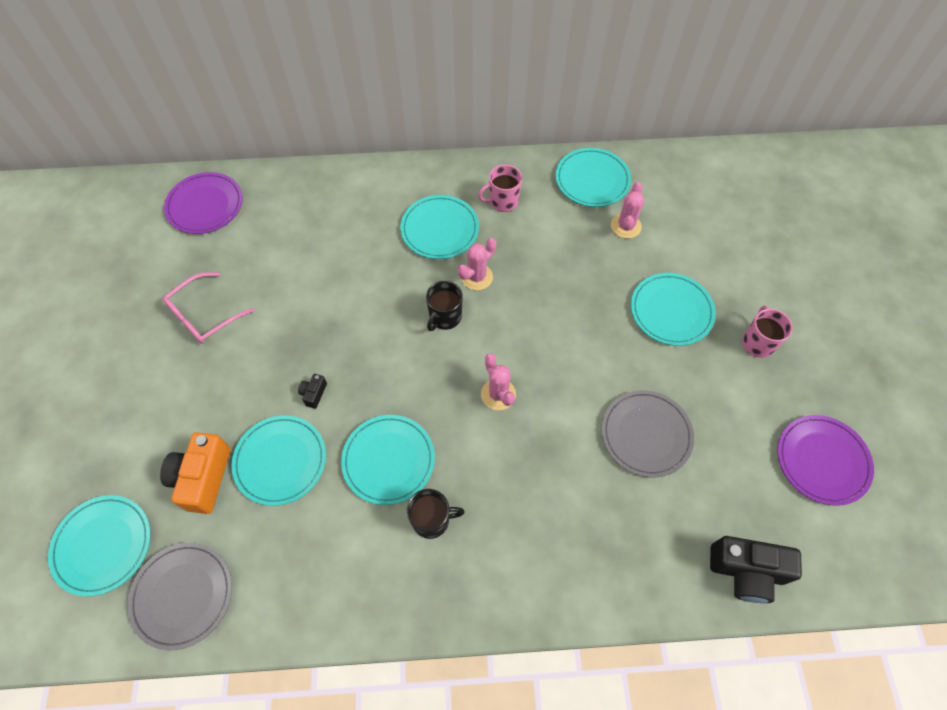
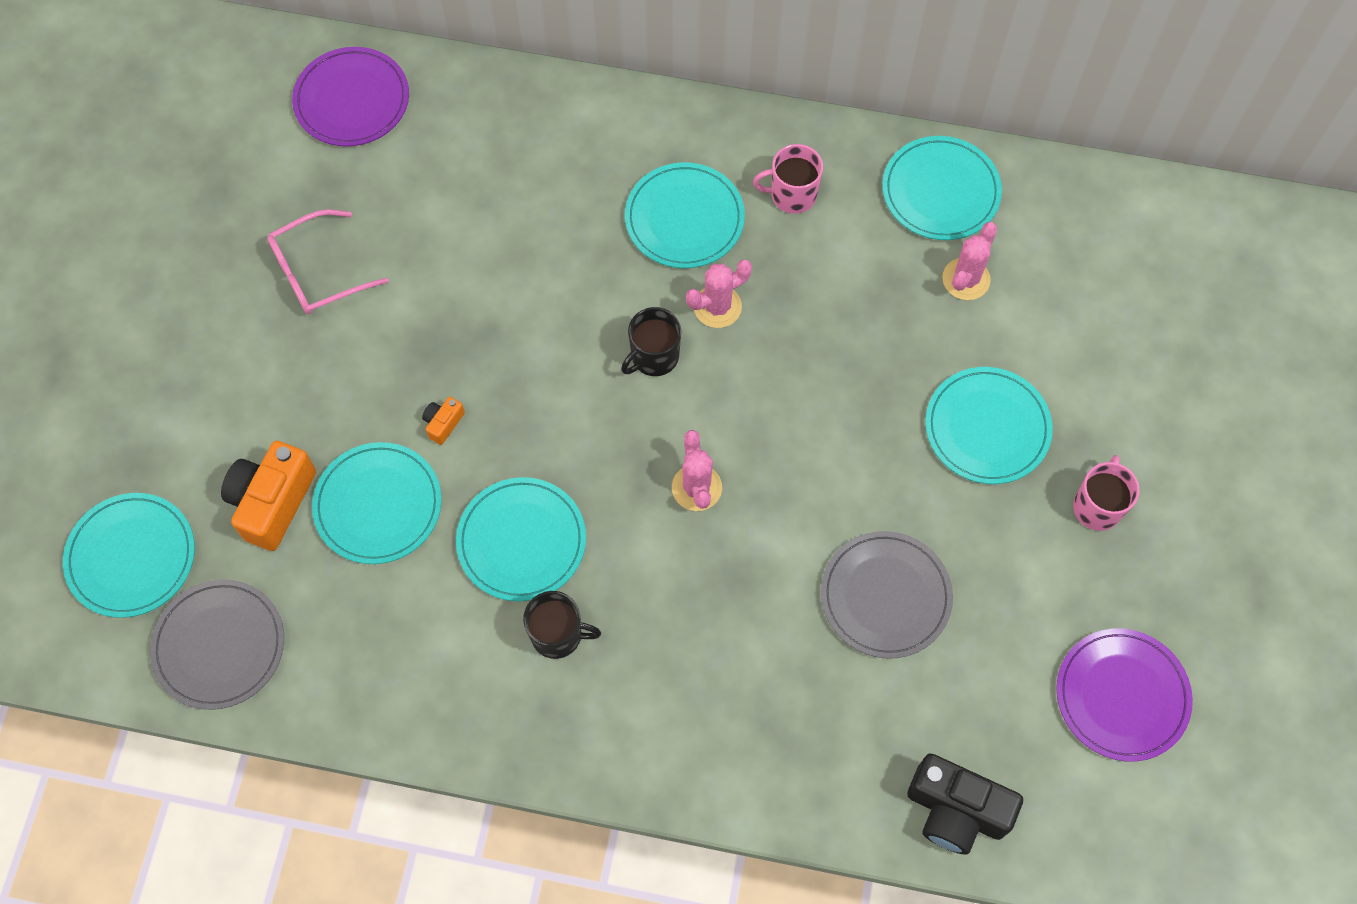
camera: 15 degrees right, 5 degrees up
(314, 394) = (443, 423): black camera -> orange camera

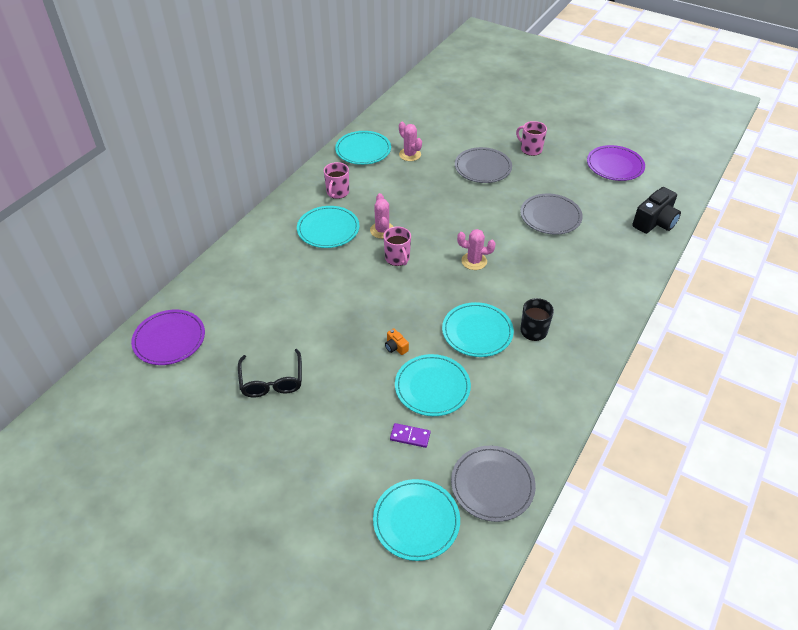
camera: 70 degrees left, 20 degrees down
(273, 502) = (410, 436): orange camera -> purple domino
(318, 272) = (272, 381): pink glasses -> black glasses
(654, 356) = (397, 258): black mug -> pink mug
(987, 428) = (483, 167): turquoise plate -> grey plate

